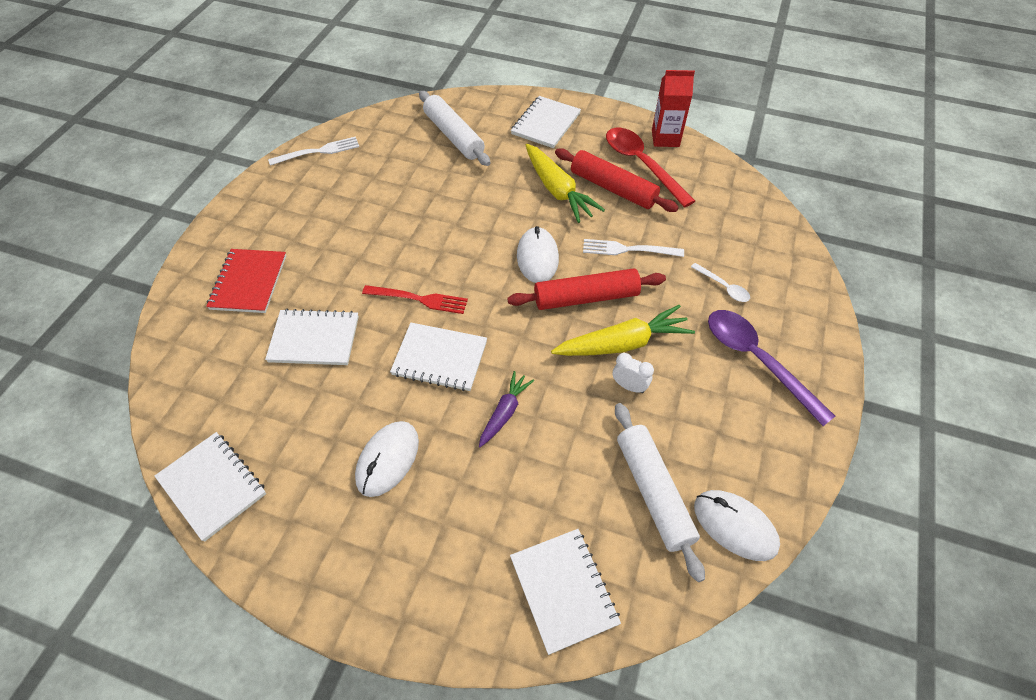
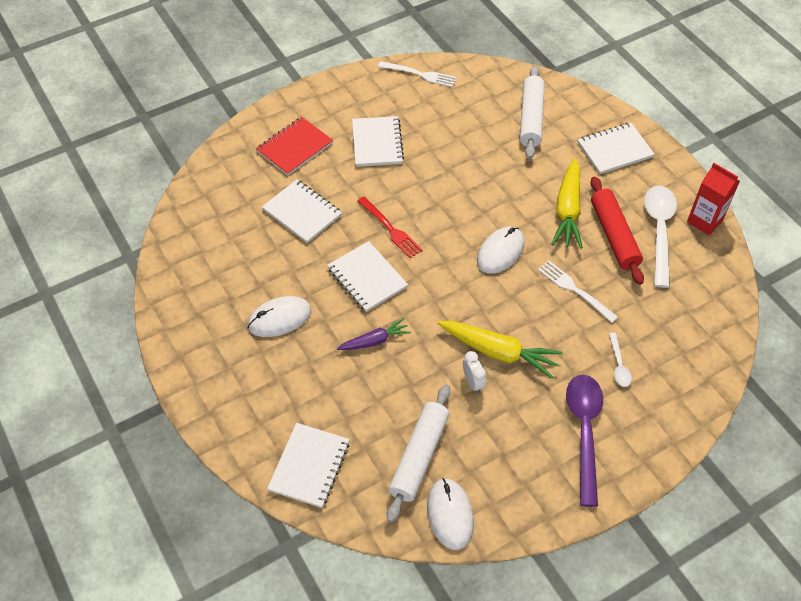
camera: 40 degrees right, 0 degrees up
(212, 486) = (174, 265): white notebook -> white notebook (377, 143)
(586, 297) = (506, 303): red rolling pin -> none
(642, 165) = (659, 231): red spoon -> white spoon

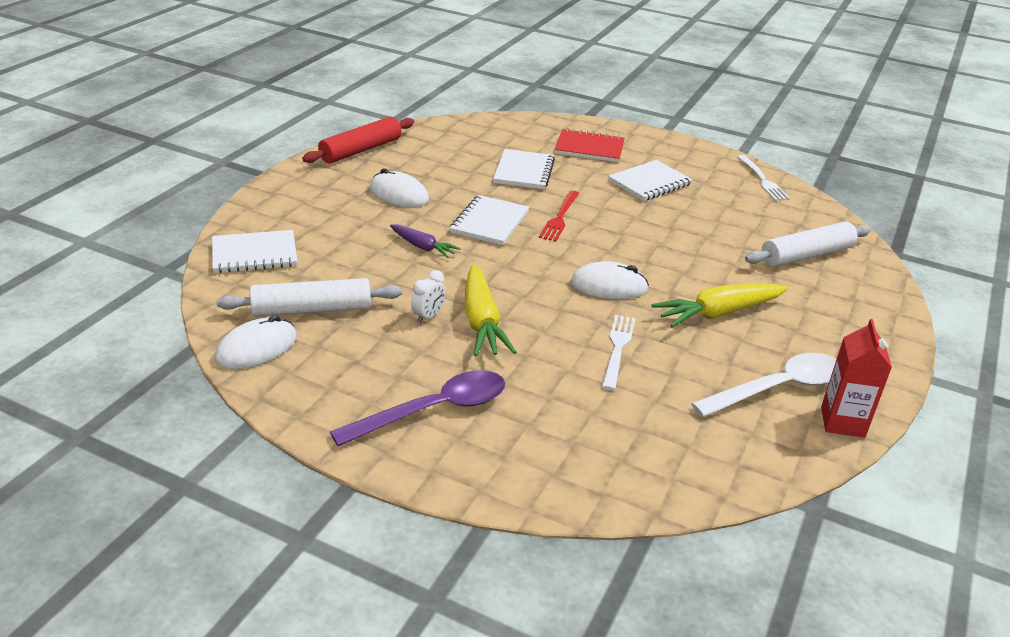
camera: 55 degrees right, 20 degrees down
(614, 150) = (847, 321): white notebook -> none
(614, 235) = (727, 355): red rolling pin -> red rolling pin (361, 150)
(619, 365) = (549, 411): white spoon -> none

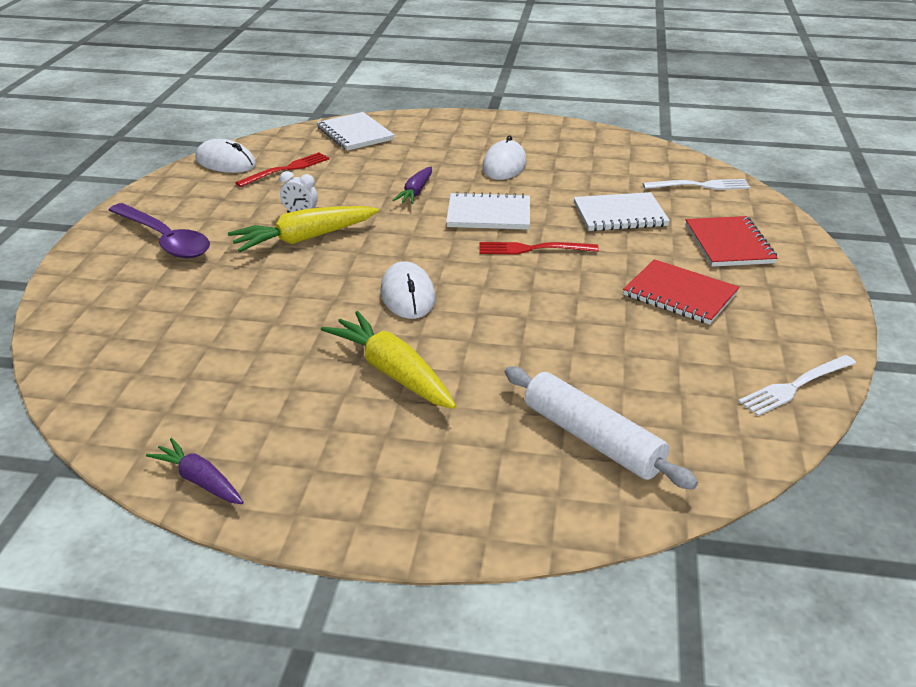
camera: 75 degrees right, 0 degrees up
(312, 309) = (287, 169): white rolling pin -> red fork
(361, 150) = (575, 134): red rolling pin -> none
(617, 348) = (290, 314): white fork -> white fork (700, 185)
(649, 183) = (680, 294): white notebook -> red notebook
(777, 388) = (253, 426): white spoon -> none
(842, 422) = (200, 481): red carton -> purple carrot

